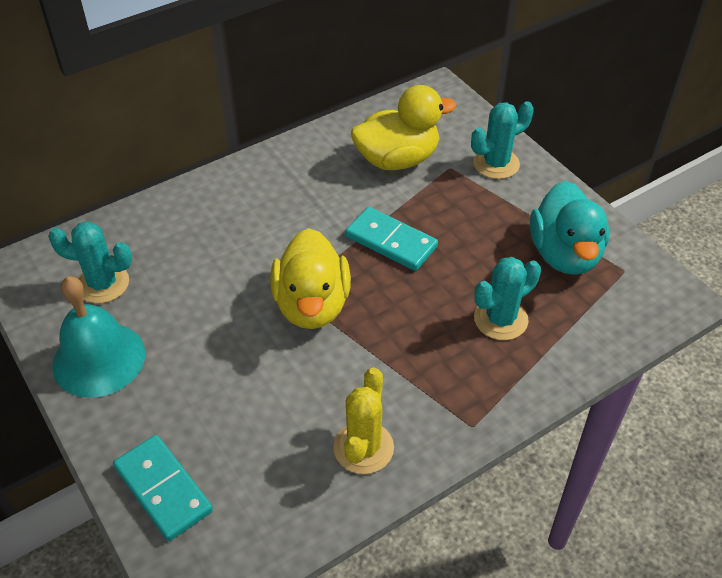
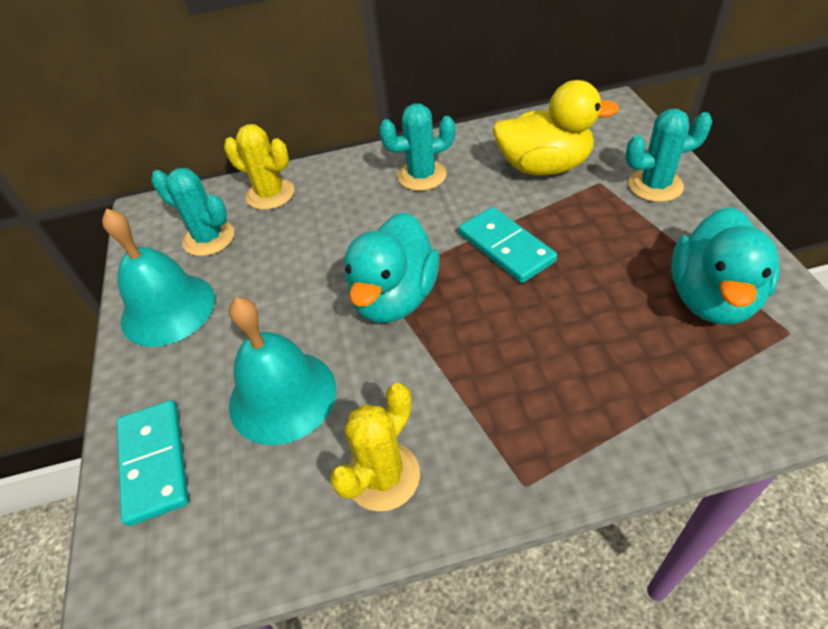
camera: 25 degrees right, 0 degrees up
(144, 228) = (270, 194): none -> yellow cactus
(250, 408) = (282, 396): none -> turquoise bell
(312, 305) = (394, 298): yellow duck -> turquoise duck
(500, 319) = (605, 359): turquoise cactus -> turquoise cactus (422, 176)

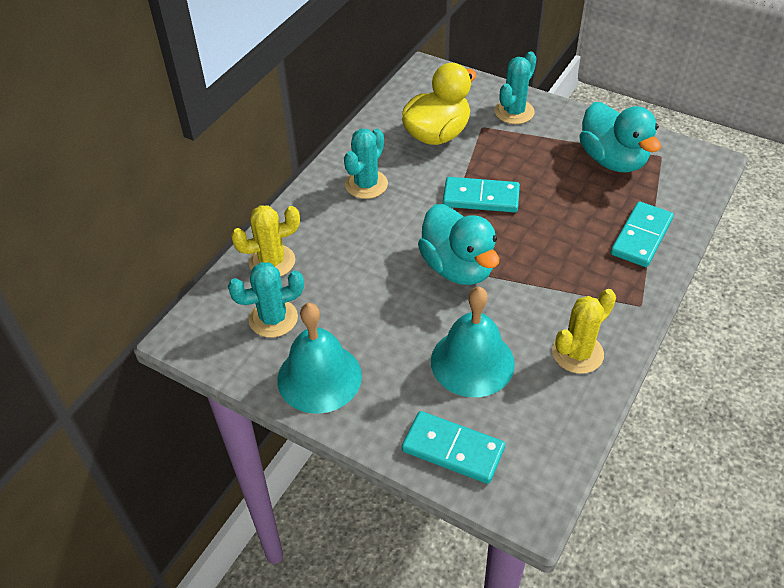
camera: 50 degrees left, 0 degrees up
(383, 476) = (577, 353): yellow cactus -> yellow cactus turned 60 degrees clockwise
(633, 407) = (641, 237): none -> turquoise domino

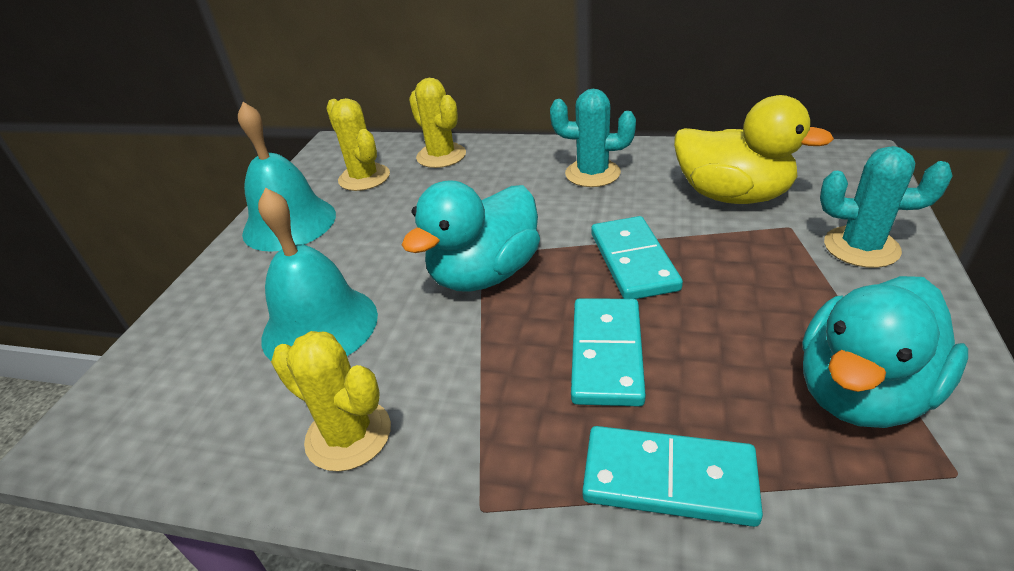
camera: 75 degrees right, 10 degrees down
(273, 318) = (364, 178): turquoise cactus -> yellow cactus
(453, 449) = (180, 342): turquoise domino -> turquoise domino (606, 354)

